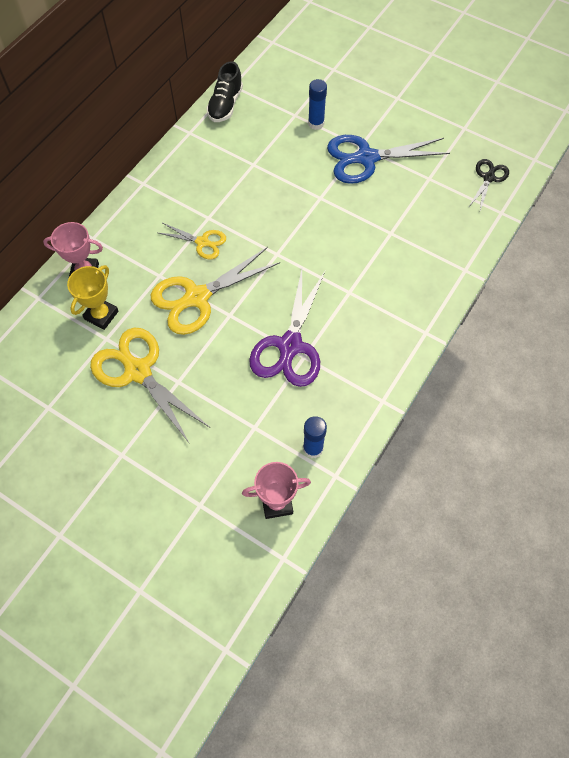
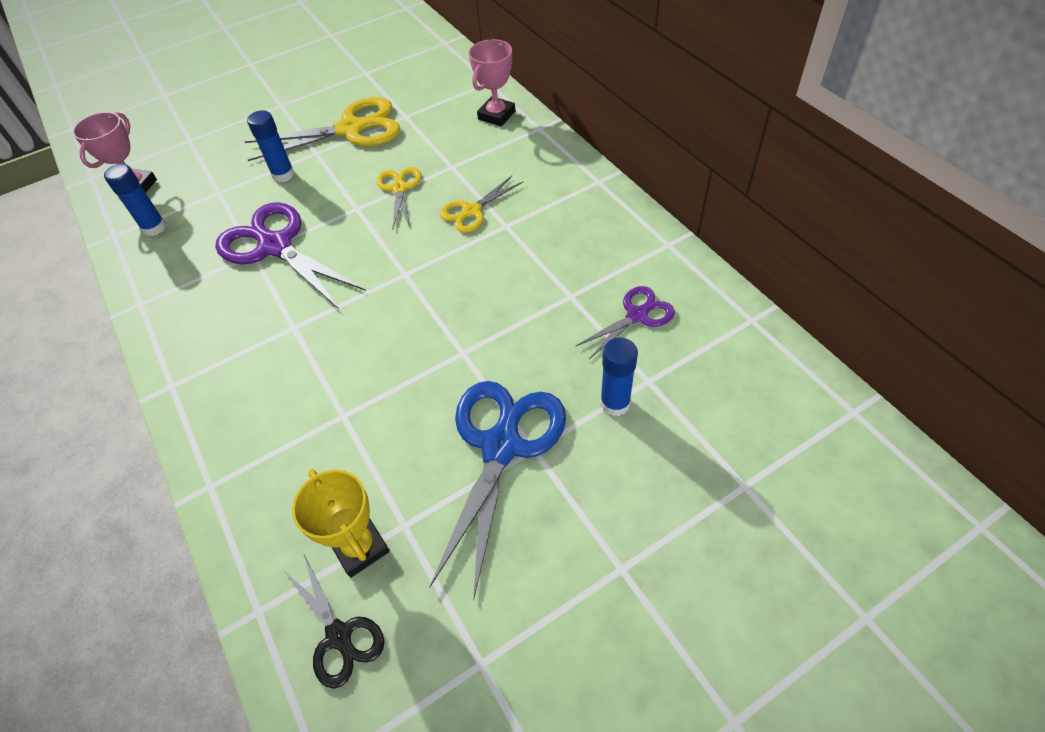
camera: 120 degrees right, 10 degrees down
(101, 315) = (435, 117): yellow trophy -> yellow trophy (360, 547)
(197, 297) = (400, 188): yellow scissors -> yellow scissors, size x0.54
(214, 390) = (283, 175): none -> blue glue stick
(225, 105) = (709, 298): black shoe -> none
(253, 131) = (637, 315): none -> purple scissors

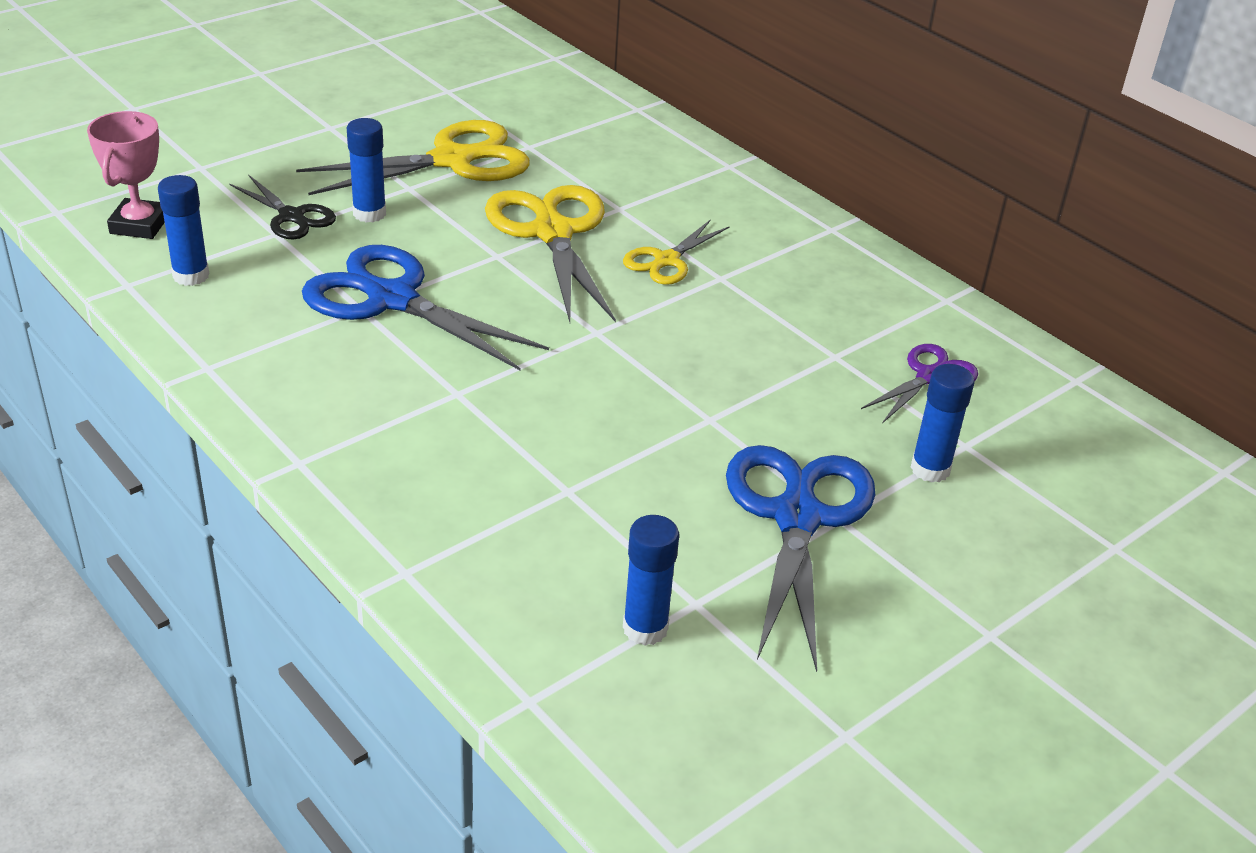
camera: 15 degrees left, 15 degrees down
(275, 246) = (392, 299): purple scissors -> blue scissors
(339, 635) = (651, 719): black scissors -> black scissors (291, 216)
(360, 547) = (645, 628): yellow trophy -> blue glue stick
(400, 188) = (552, 233): yellow scissors -> yellow scissors, size x1.84
(496, 115) = (663, 149): pink trophy -> none

